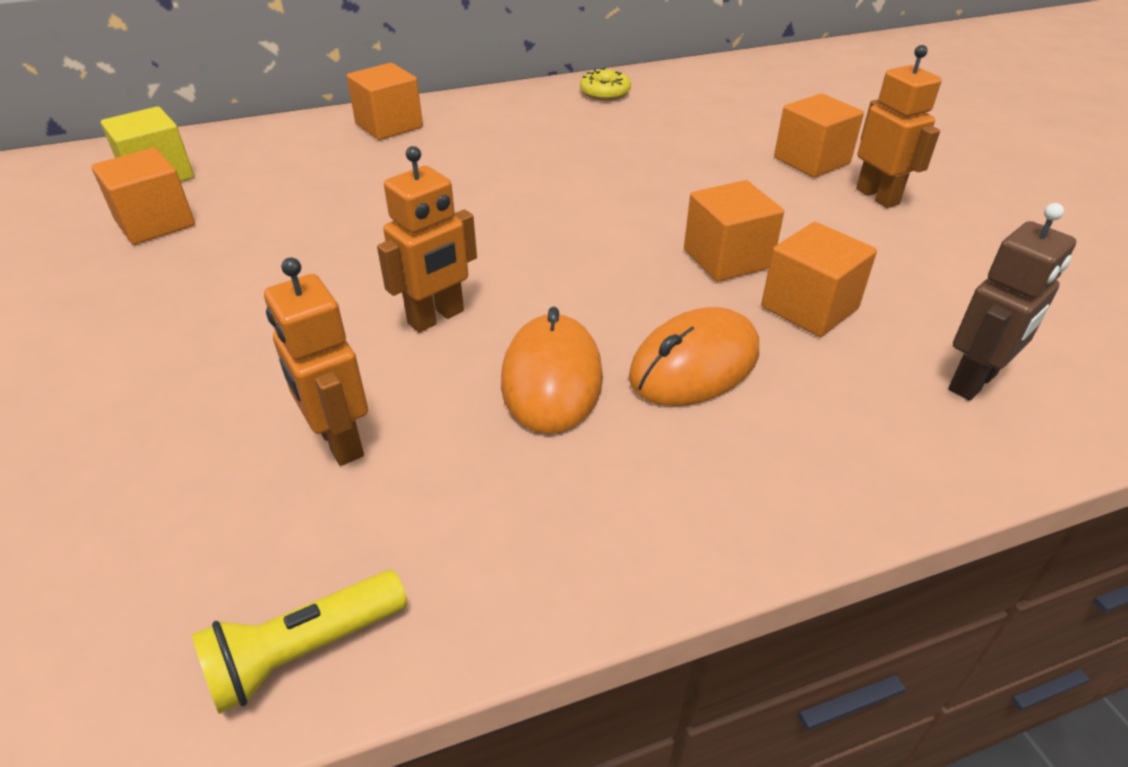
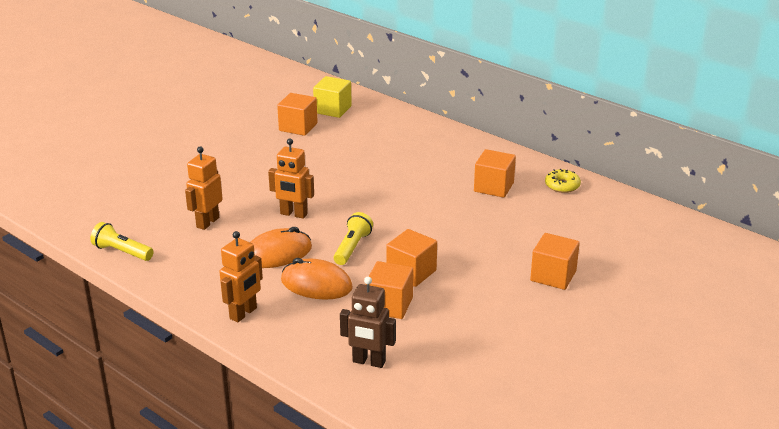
camera: 60 degrees right, 10 degrees down
(389, 125) = (441, 140): orange cube -> orange cube (493, 187)
(607, 290) = (352, 247): none -> yellow flashlight
(877, 196) = (531, 307): orange robot -> orange robot (243, 313)

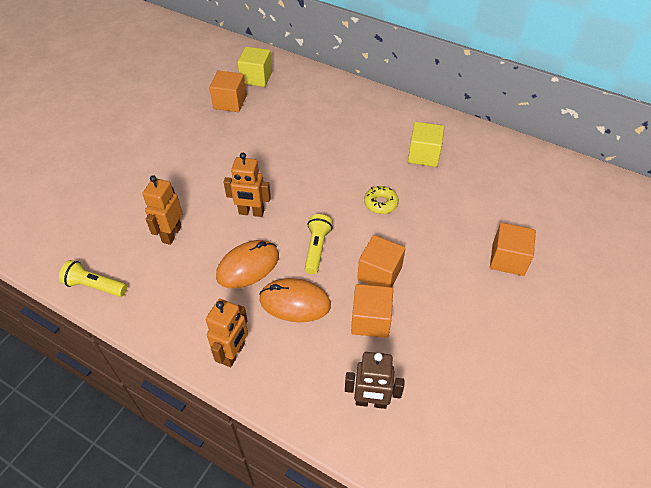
camera: 10 degrees left, 20 degrees up
(493, 187) = (423, 155): orange cube -> yellow cube
(562, 186) = (482, 146): yellow donut -> yellow donut (380, 203)

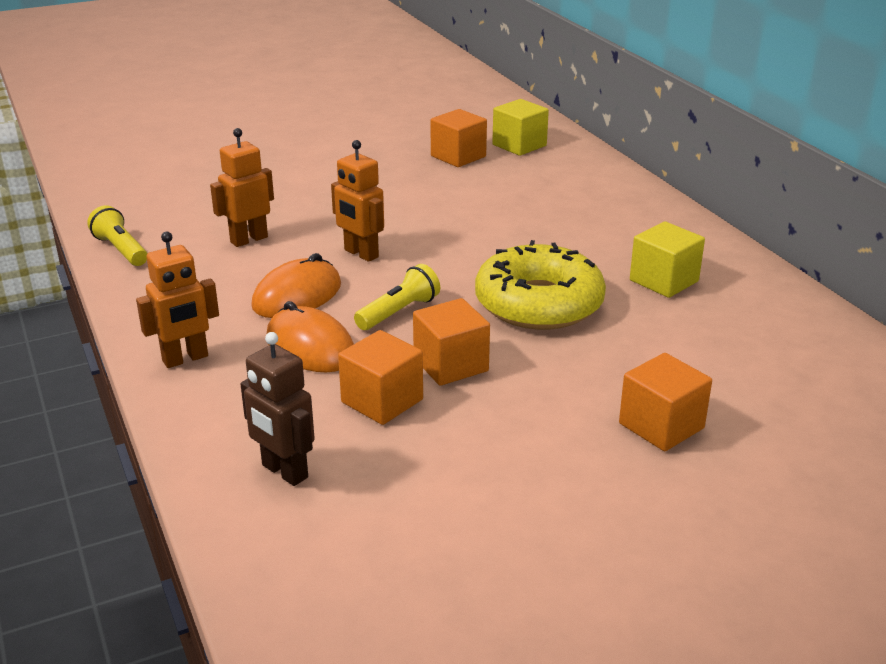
camera: 35 degrees right, 20 degrees down
(248, 266) = (297, 296): orange mouse -> orange mouse turned 45 degrees counterclockwise
(380, 203) = (539, 303): yellow donut -> yellow donut, size x2.29

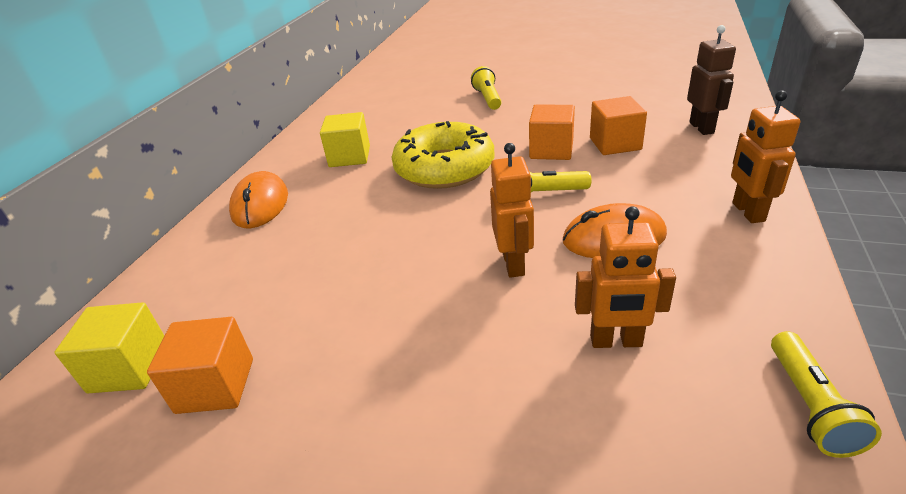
camera: 135 degrees left, 5 degrees up
(185, 359) = (747, 212): orange robot -> orange robot turned 105 degrees counterclockwise
(310, 346) = (636, 190): orange mouse -> orange mouse (260, 204)
(661, 426) = (487, 98): orange cube -> yellow flashlight

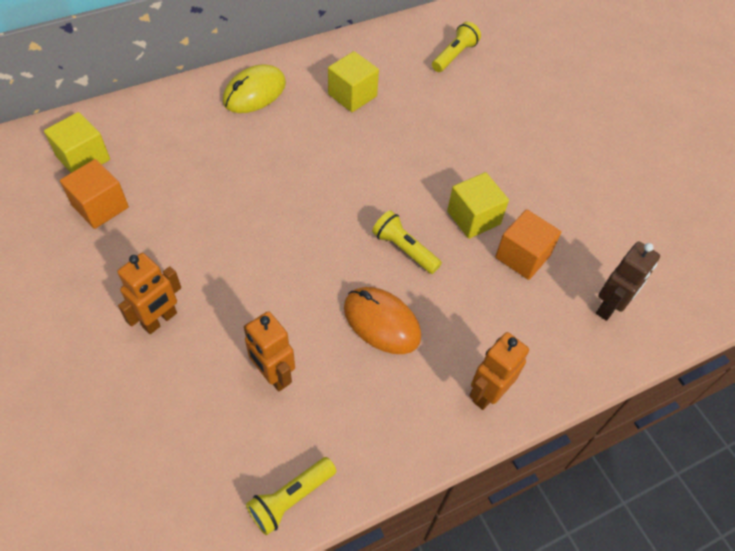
camera: 40 degrees right, 20 degrees up
(260, 204) = (254, 92): orange mouse -> yellow mouse
(444, 168) = (387, 165): yellow donut -> none
(487, 98) = (524, 120): yellow flashlight -> yellow flashlight (454, 55)
(514, 264) = (306, 279): orange robot -> orange robot (160, 320)
(551, 150) = (473, 218): orange cube -> yellow cube

